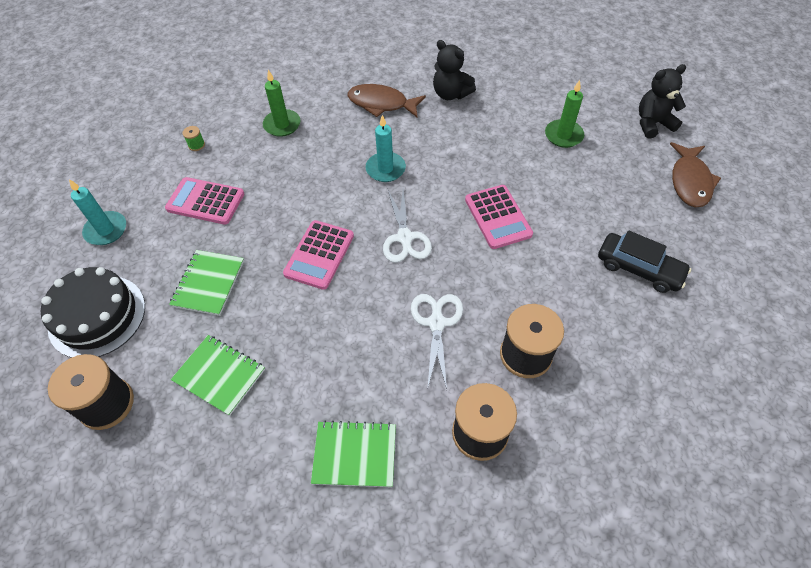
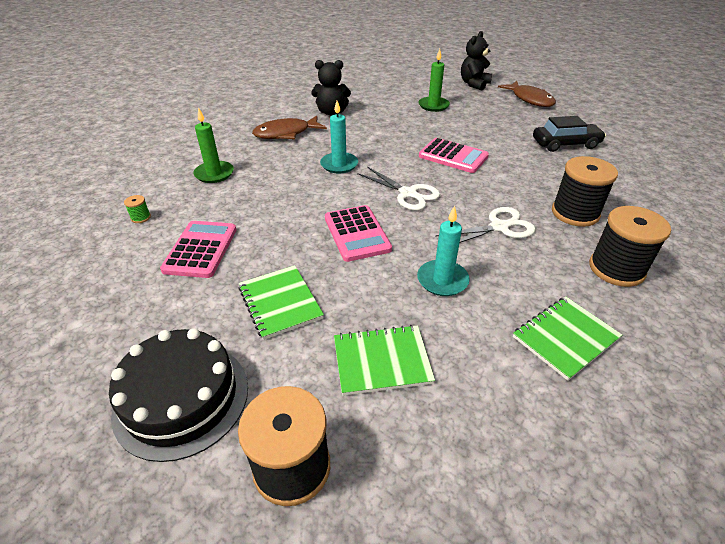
camera: 40 degrees left, 15 degrees down
(106, 230) = (105, 323): turquoise candle -> turquoise candle (442, 280)
(205, 201) = (201, 249): pink calculator -> pink calculator turned 120 degrees clockwise
(436, 323) = (499, 227): white scissors -> white scissors turned 105 degrees clockwise

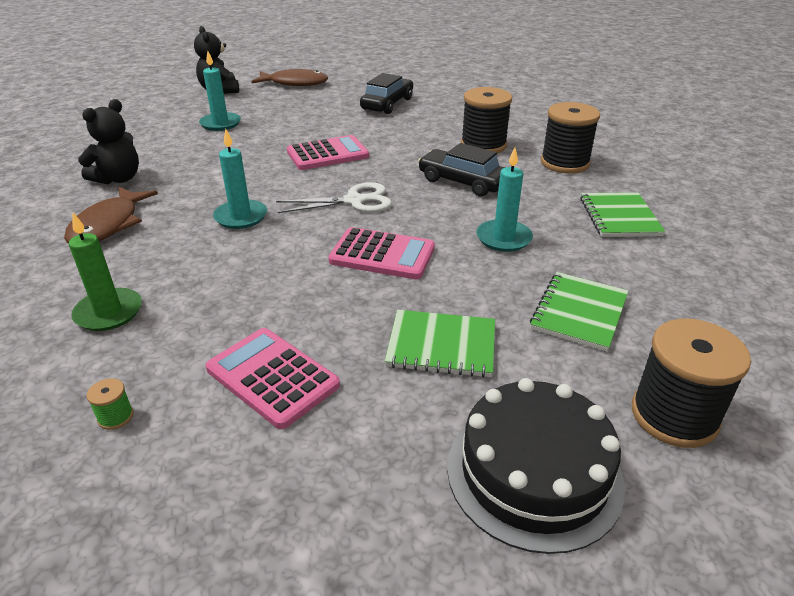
camera: 55 degrees left, 5 degrees down
(433, 105) = (220, 123): green candle -> turquoise candle
(499, 227) = (462, 182): white scissors -> black car

